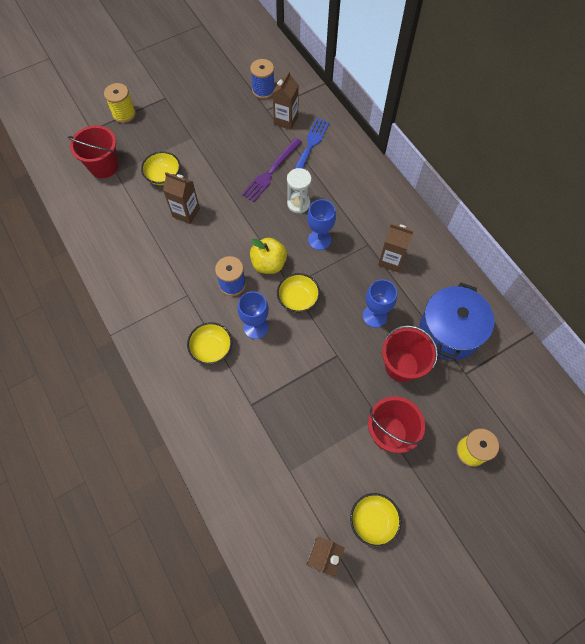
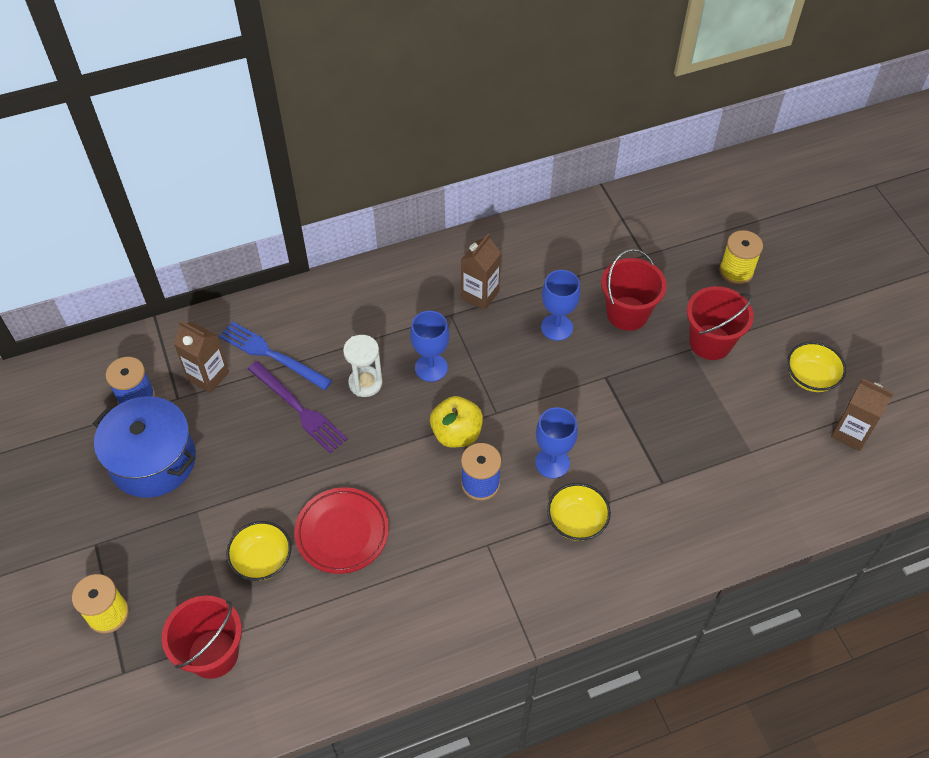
camera: 80 degrees left, 10 degrees down
(186, 212) = (342, 533): brown carton -> red plate
(298, 299) = (518, 407): yellow bowl -> none
(449, 331) = (588, 257): blue pot -> blue pot (153, 460)

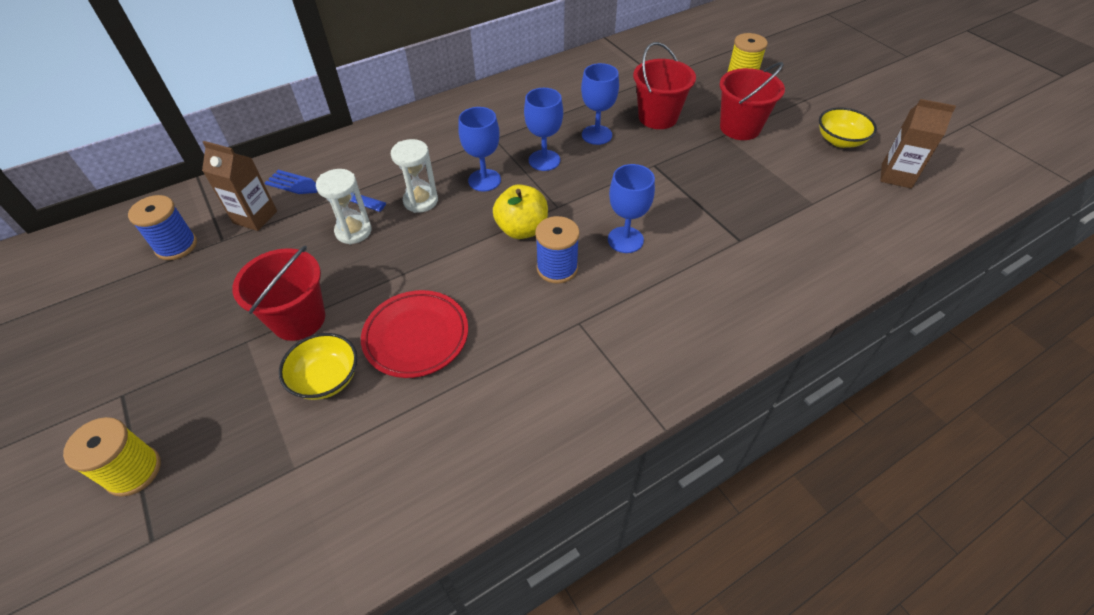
camera: 10 degrees left, 5 degrees down
(153, 460) = (194, 300): blue pot -> none
(213, 654) = (271, 495): red bucket -> red bucket (298, 319)
(298, 408) = (353, 231): purple fork -> white hourglass
(480, 295) = (519, 121): brown carton -> none
(495, 352) = (544, 160): none -> blue goblet
(576, 521) = (666, 286): yellow bowl -> none

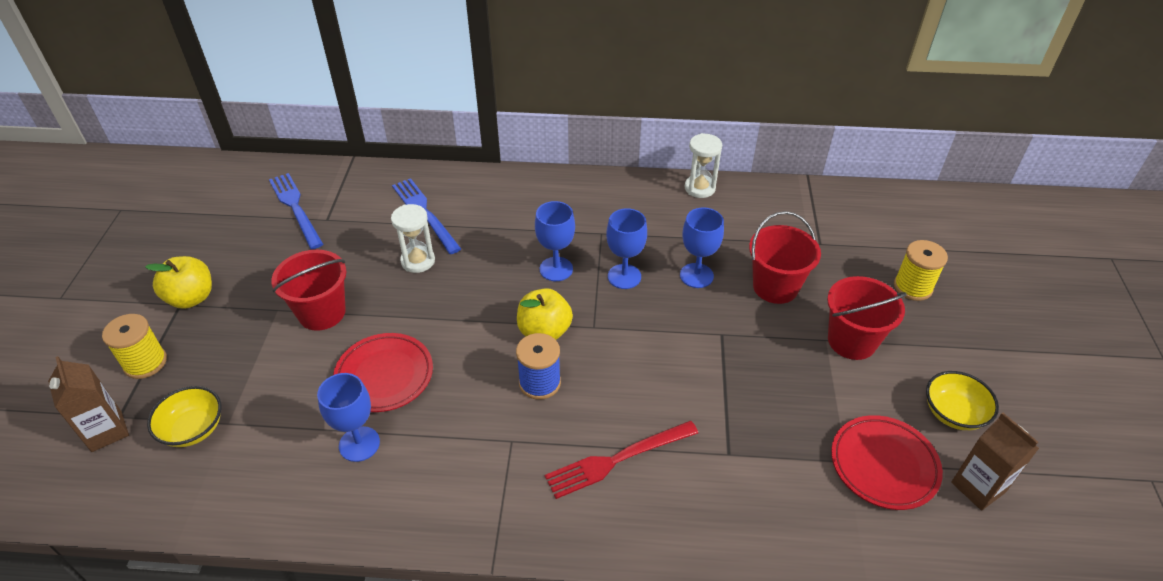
camera: 35 degrees right, 5 degrees down
(130, 382) = (191, 298): none -> yellow apple
(176, 246) = (296, 208): blue spool -> blue fork
(255, 217) = (363, 212): brown carton -> brown carton (106, 431)
(326, 379) = (300, 370): yellow bowl -> yellow bowl (193, 429)
(420, 201) = (489, 261): white hourglass -> white hourglass (699, 188)
(625, 240) = (622, 391): blue goblet -> blue goblet (359, 444)
(671, 288) = (618, 459): none -> red fork
(835, 193) = (883, 465): none -> red plate

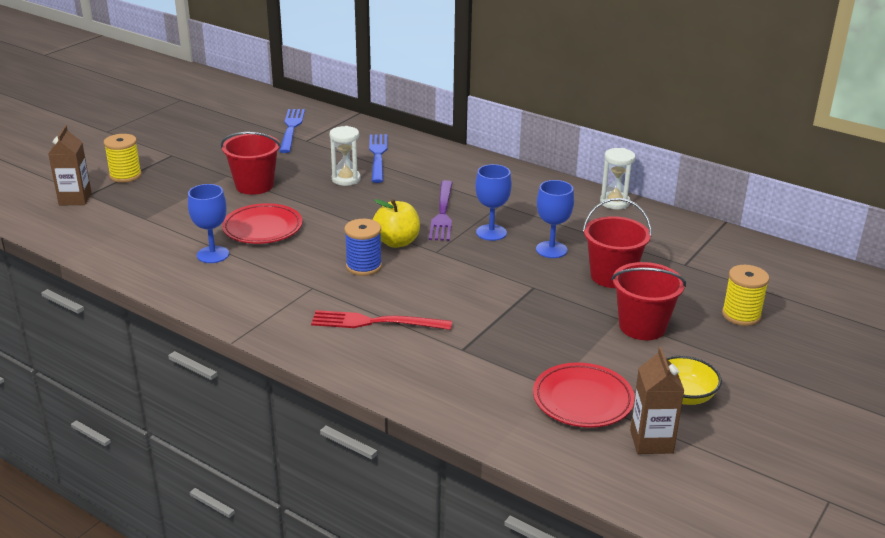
camera: 30 degrees right, 15 degrees down
(191, 298) = (181, 154): yellow apple -> none
(193, 429) = (123, 214): yellow bowl -> none
(556, 269) = (442, 213): blue goblet -> purple fork

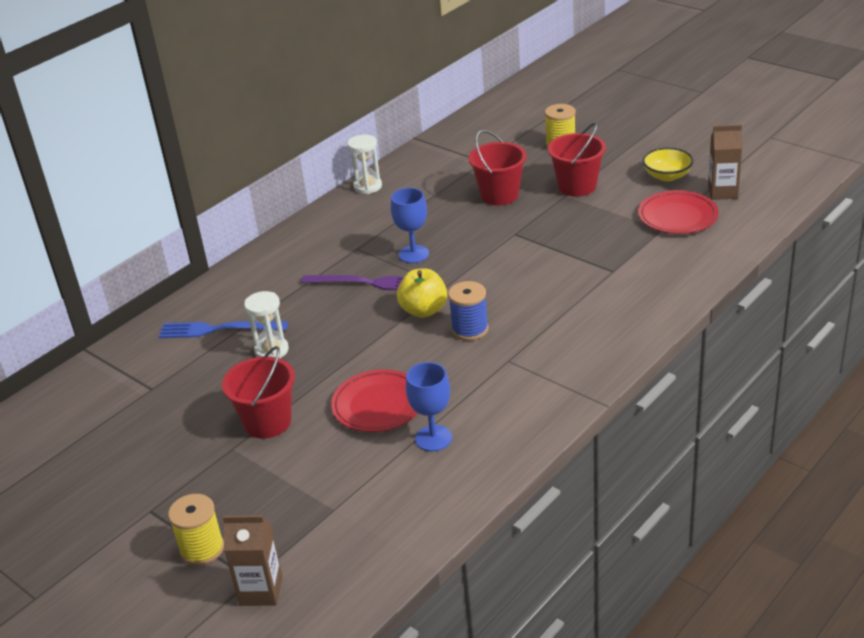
camera: 80 degrees left, 5 degrees up
(291, 129) = (110, 404): blue fork -> none
(376, 322) = (571, 318): red fork -> none
(551, 250) = (451, 223): blue goblet -> none

